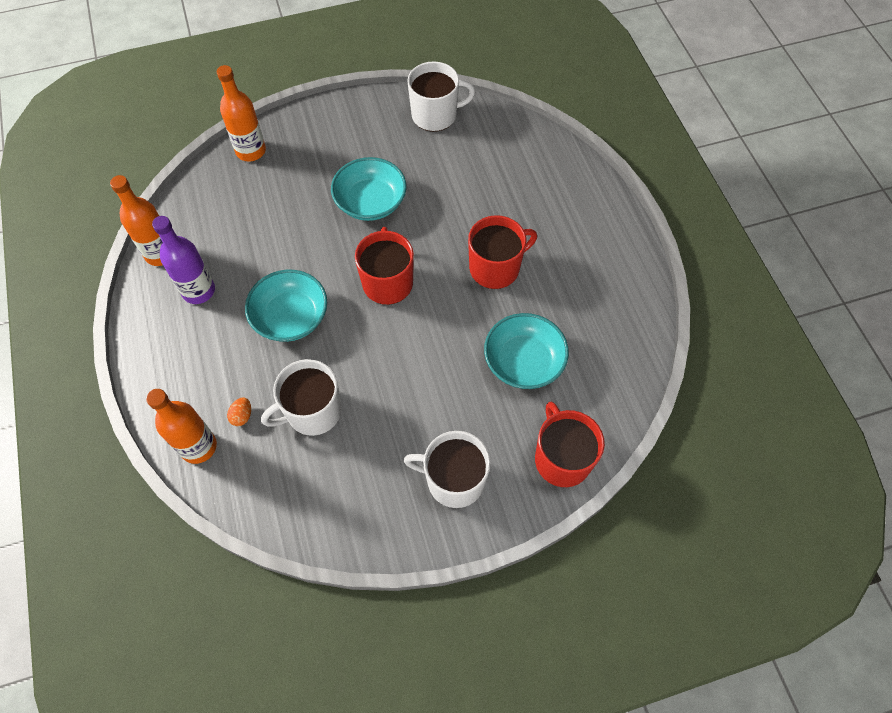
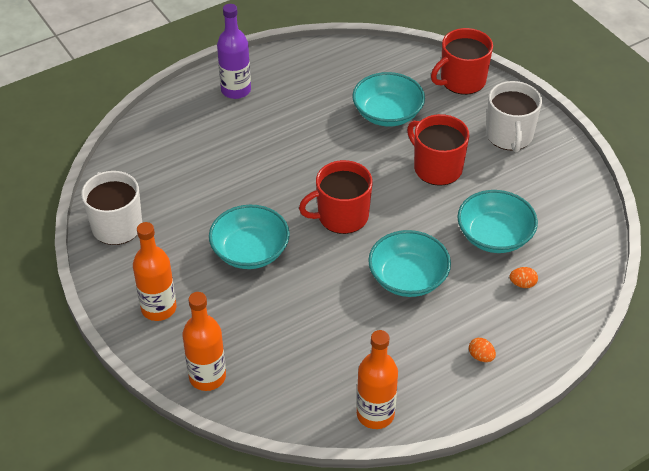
camera: 105 degrees left, 15 degrees down
(177, 350) = (481, 356): none -> orange egg
(198, 291) = (408, 363): purple bottle -> purple bottle (236, 90)
(198, 447) = (566, 306): orange bottle -> orange bottle (159, 308)
(312, 411) = (494, 236): white mug -> turquoise bowl
(495, 268) = (299, 146): red mug -> red mug (437, 168)

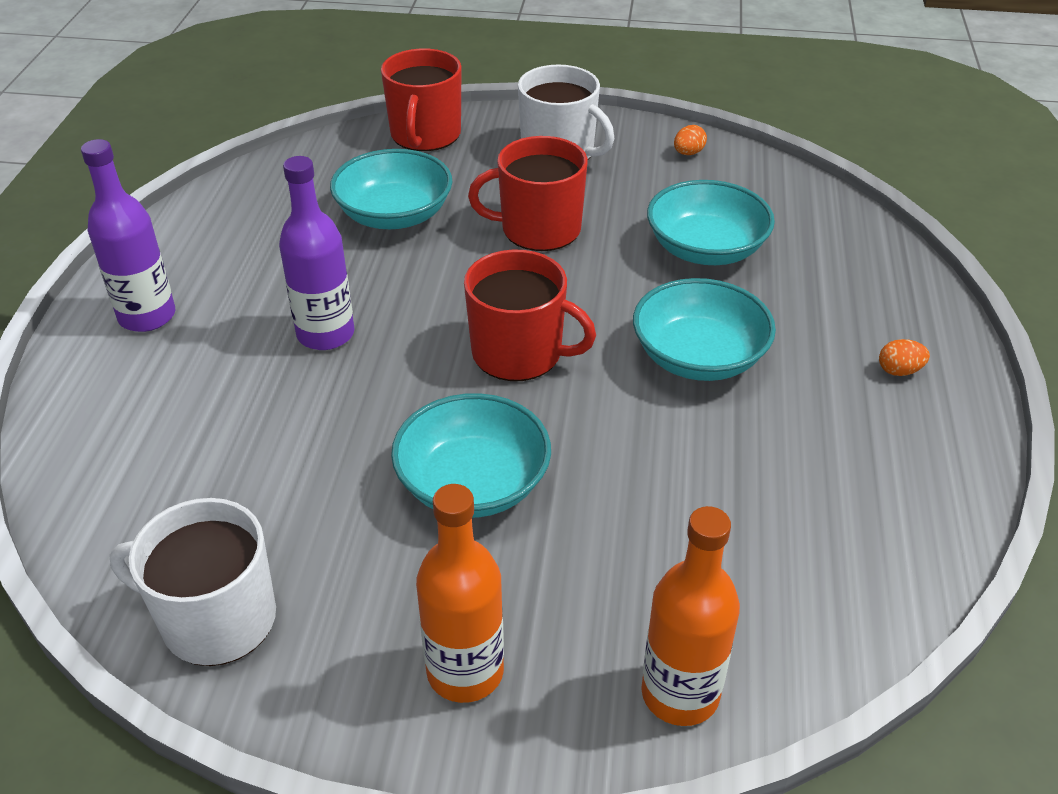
camera: 50 degrees left, 5 degrees down
(285, 149) = (325, 334): none -> purple bottle
(341, 216) = (519, 353): red mug -> red mug turned 90 degrees counterclockwise
(375, 414) = (923, 531): orange bottle -> none
(522, 284) = (808, 271): orange egg -> orange egg (688, 153)

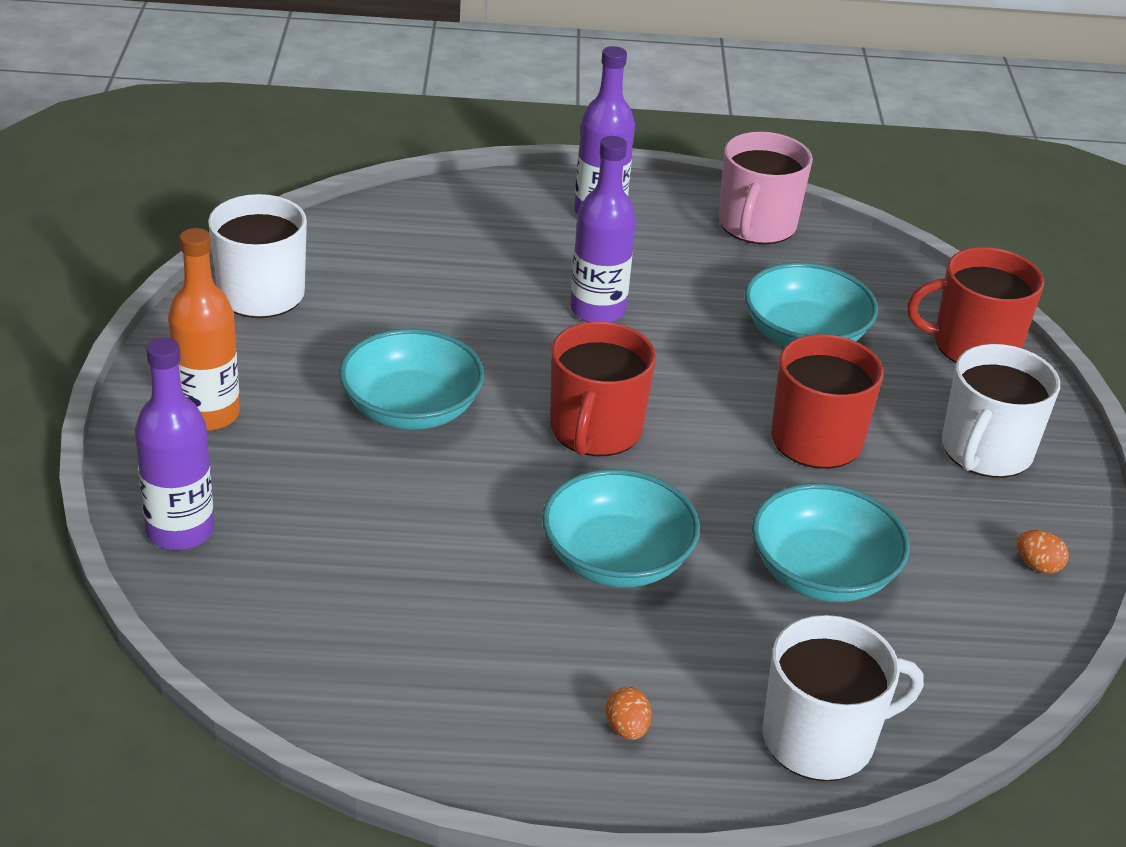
camera: 80 degrees right, 5 degrees down
(210, 218) = (756, 225): none -> pink mug
(680, 694) = (180, 531): orange bottle -> purple bottle
(884, 274) = (821, 739): none -> white mug

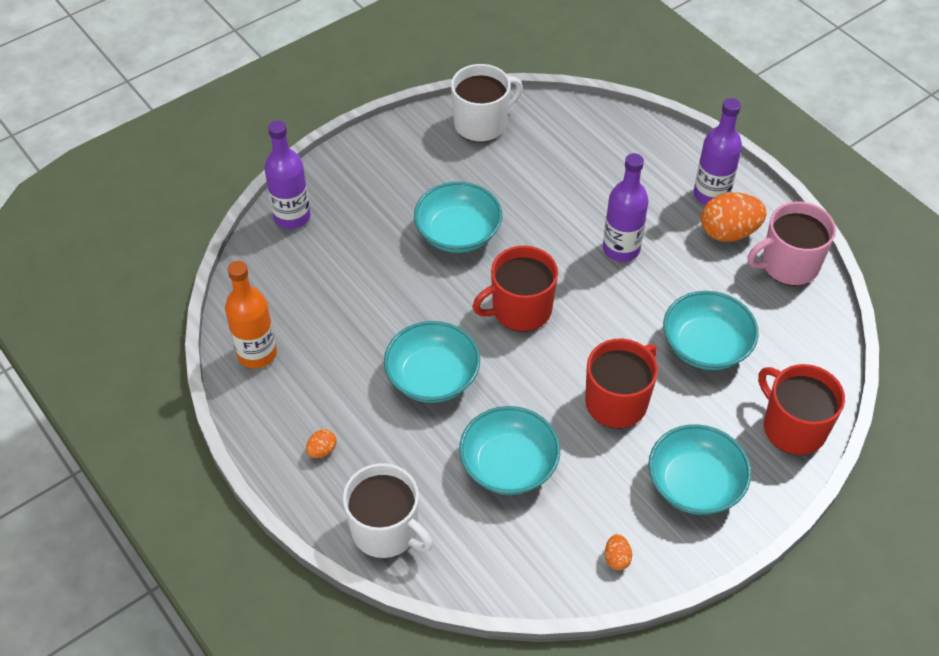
camera: 55 degrees right, 15 degrees up
(208, 414) = (375, 170): orange bottle -> orange bottle (257, 353)
(666, 233) = (728, 232): none -> orange egg
(986, 451) = (695, 484): white mug -> turquoise bowl

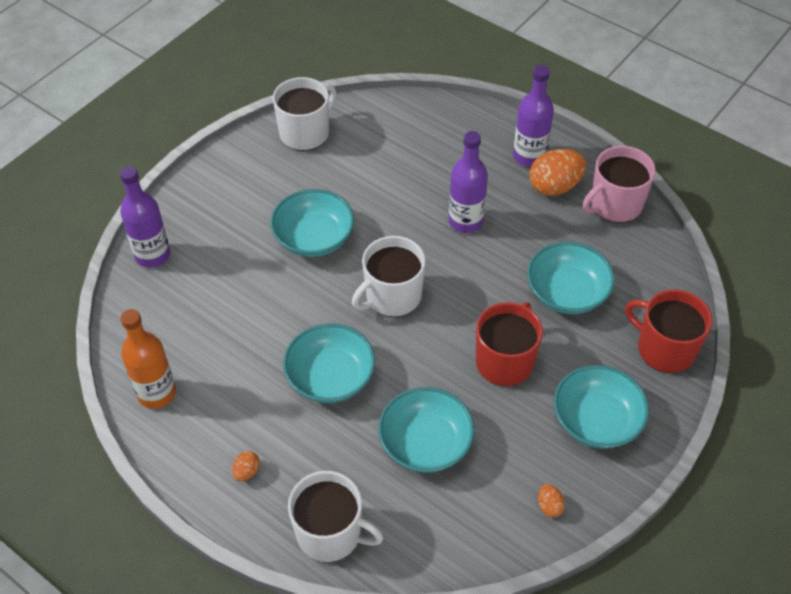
camera: 15 degrees left, 0 degrees up
(520, 309) = (392, 296): red mug -> white mug

